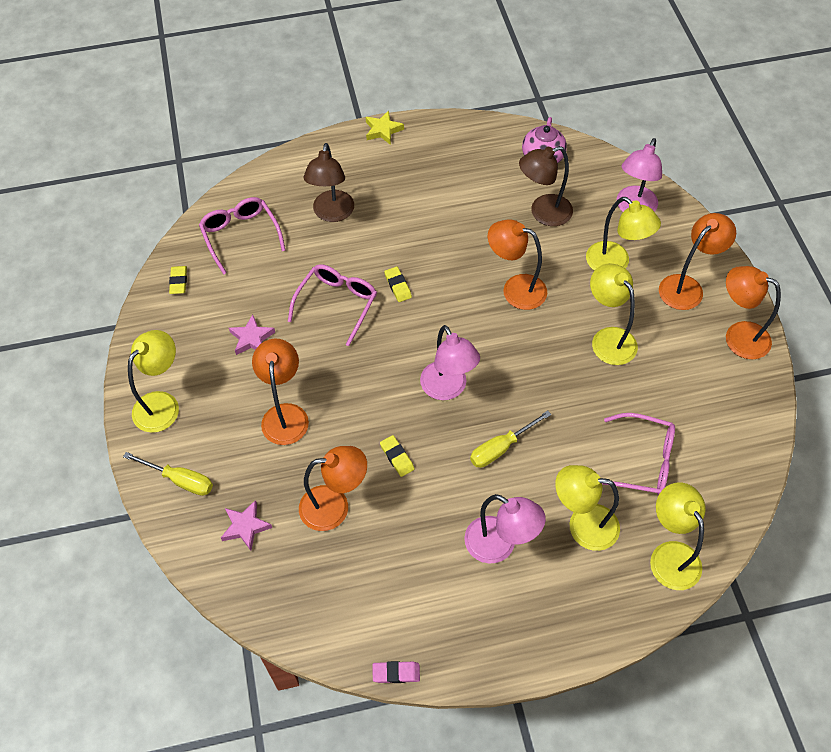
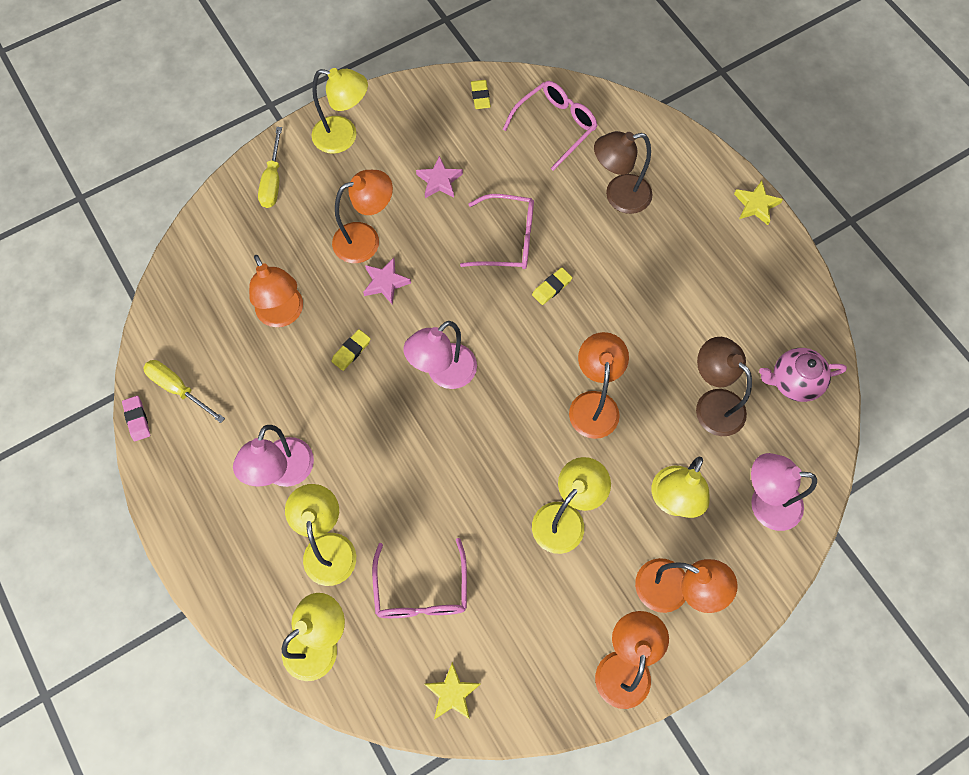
camera: 70 degrees right, 10 degrees up
(178, 281) = (480, 96): yellow eraser -> yellow eraser turned 75 degrees counterclockwise
(245, 526) = (243, 249): pink star -> pink star (385, 282)
(501, 448) = (392, 444): yellow screwdriver -> yellow screwdriver (178, 389)
(735, 462) = (452, 693): none -> yellow star

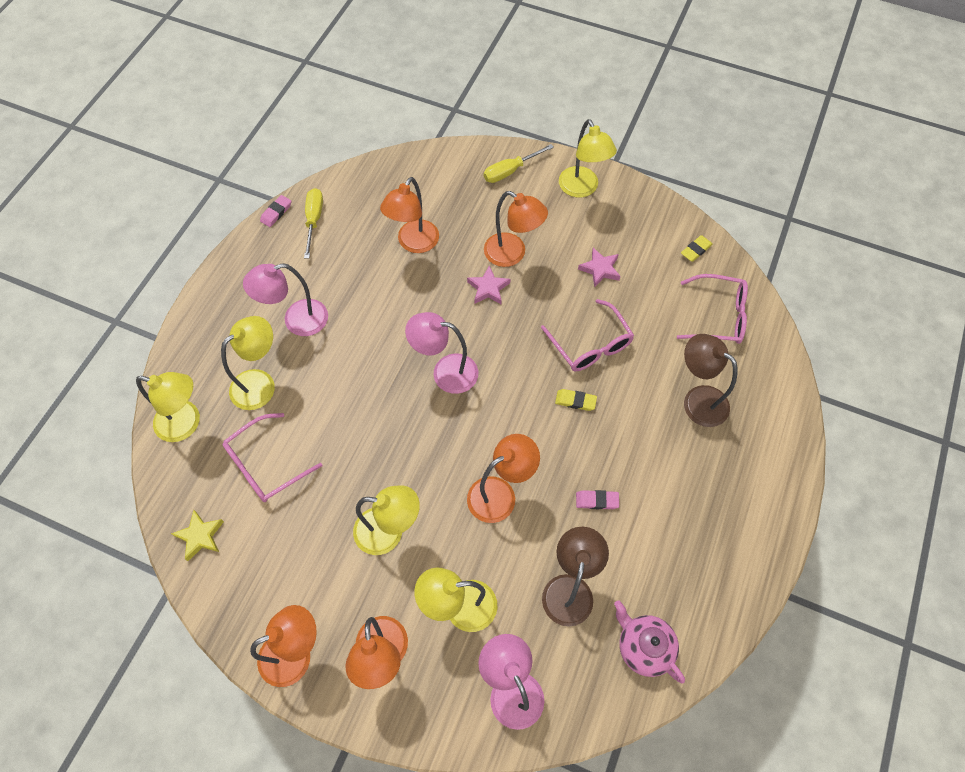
camera: 55 degrees right, 5 degrees down
(351, 351) = (418, 302): yellow eraser -> none
(652, 333) = (597, 501): none -> pink eraser
(756, 205) = (786, 513): yellow star -> none

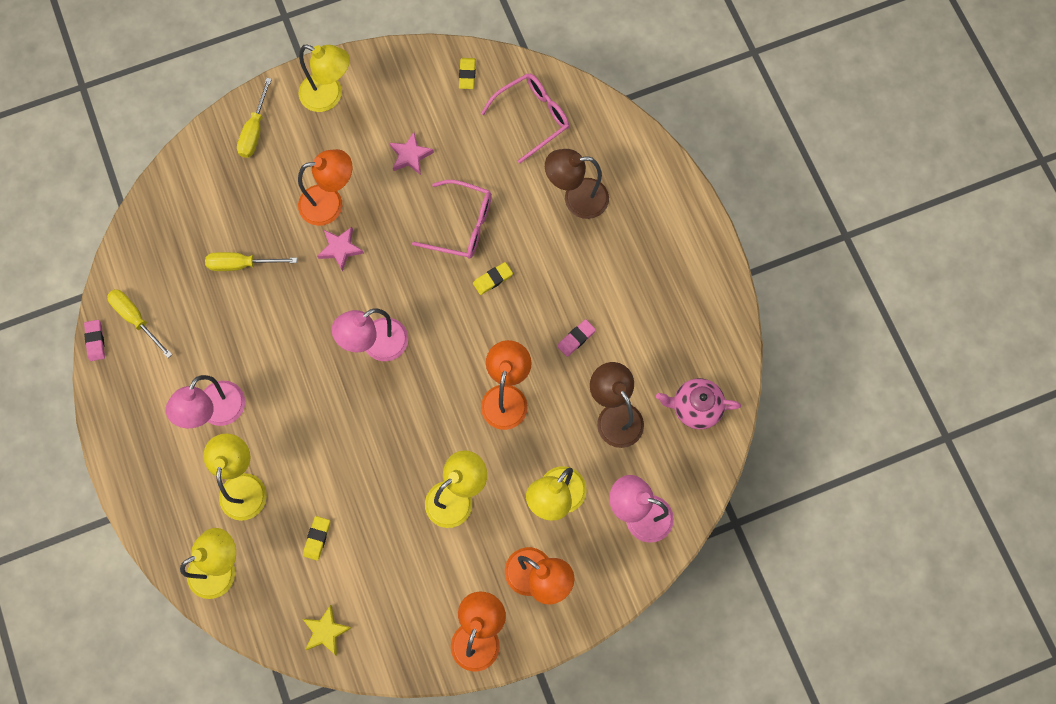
camera: 45 degrees left, 10 degrees up
(266, 465) = (317, 538): pink glasses -> yellow eraser
(414, 243) = (242, 264): orange lamp -> yellow screwdriver

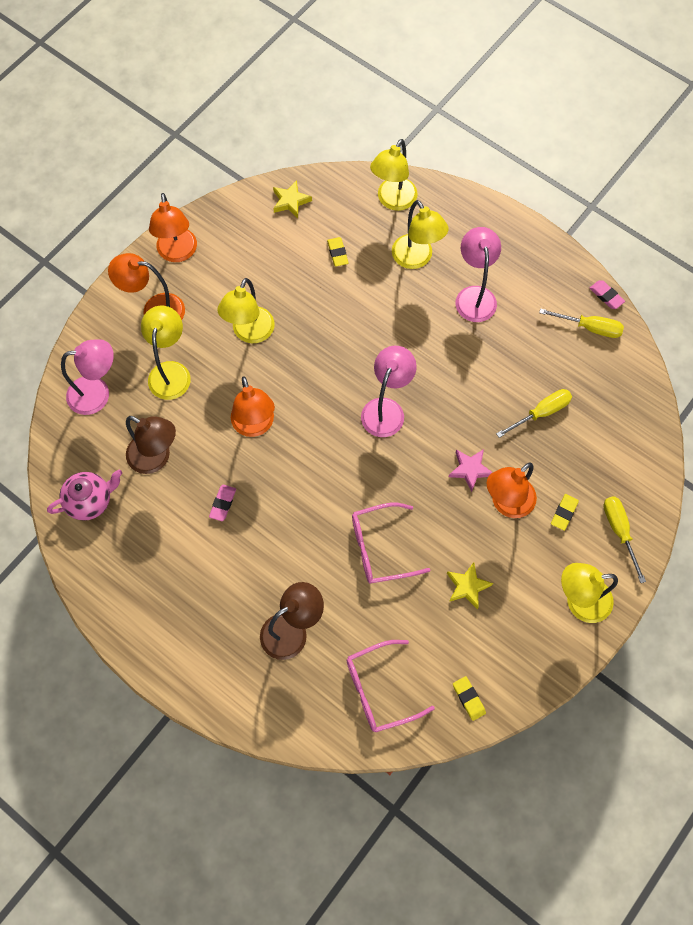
camera: 150 degrees right, 5 degrees down
(410, 156) = (467, 586): pink star -> yellow star
(493, 279) = (324, 515): yellow eraser -> yellow eraser (564, 513)
(532, 117) = (380, 689): pink glasses -> pink glasses turned 45 degrees clockwise

